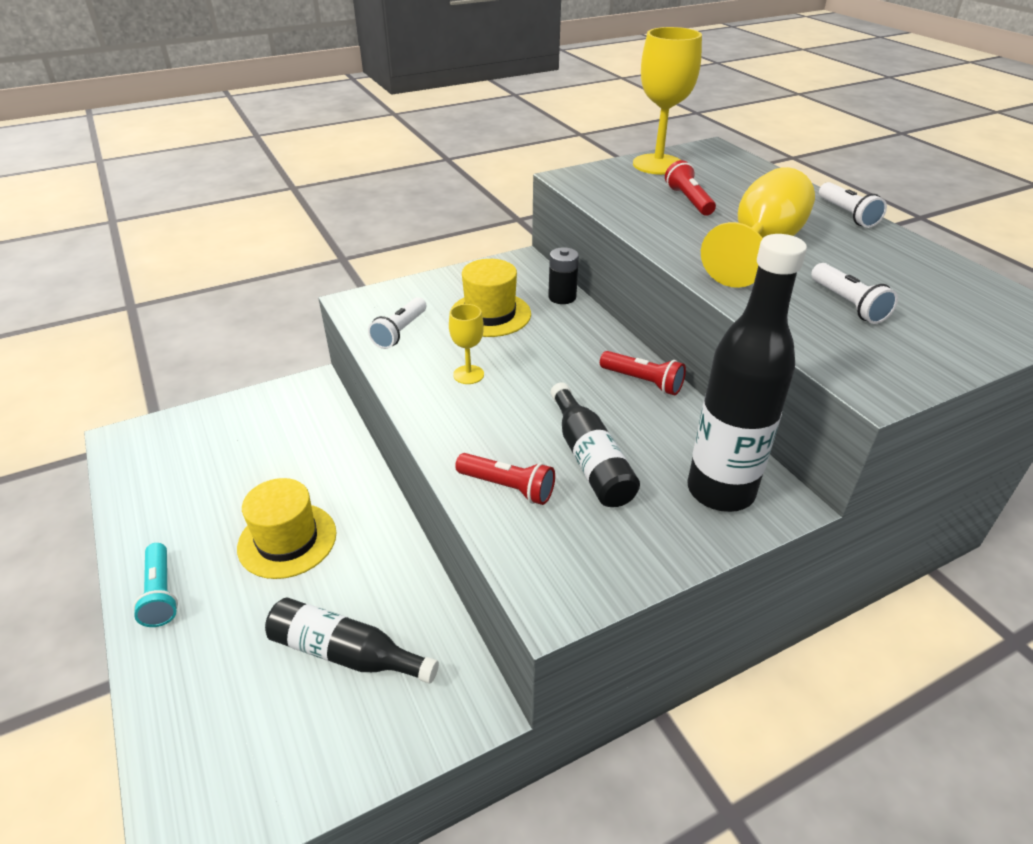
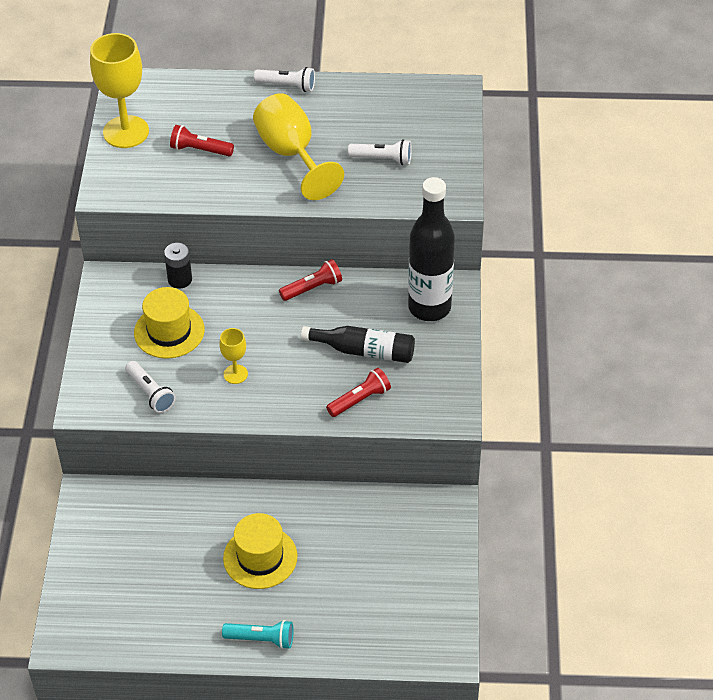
camera: 60 degrees left, 10 degrees up
(345, 653) = (376, 552): black bottle -> none

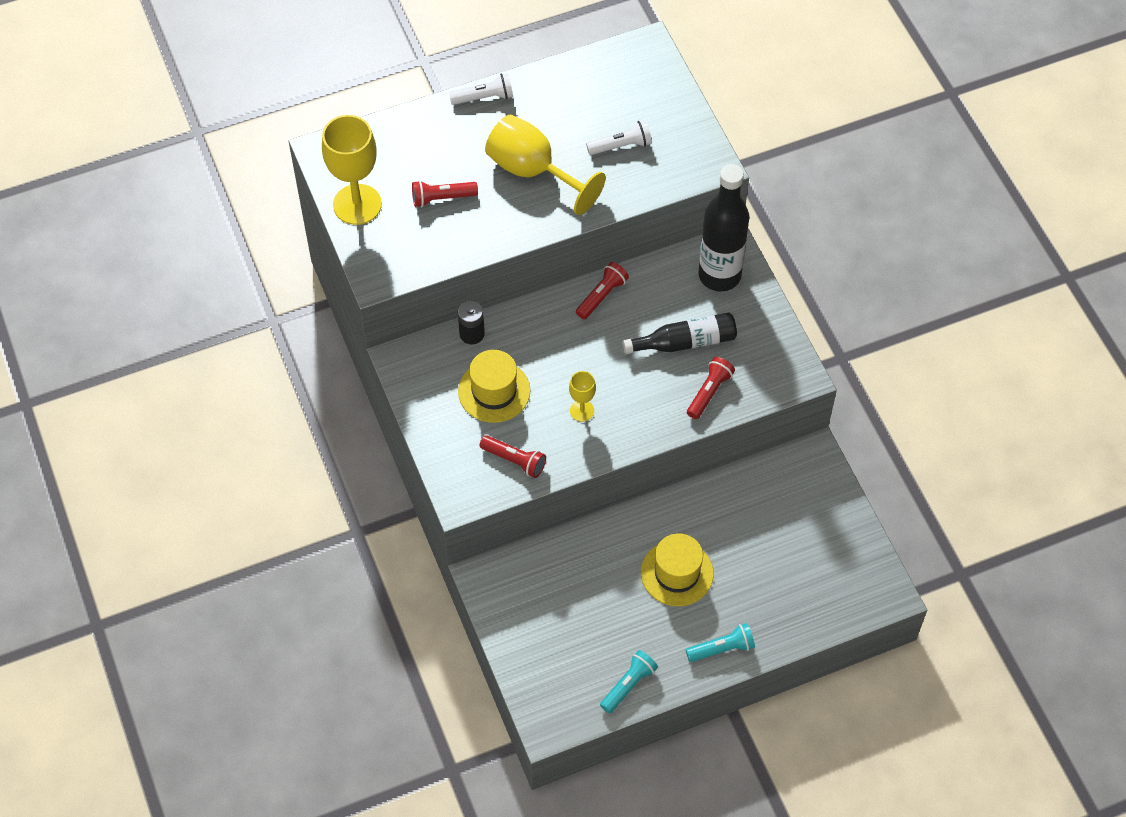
camera: 25 degrees left, 10 degrees up
(150, 393) = (514, 460): white flashlight -> red flashlight
(156, 636) = (628, 685): none -> turquoise flashlight

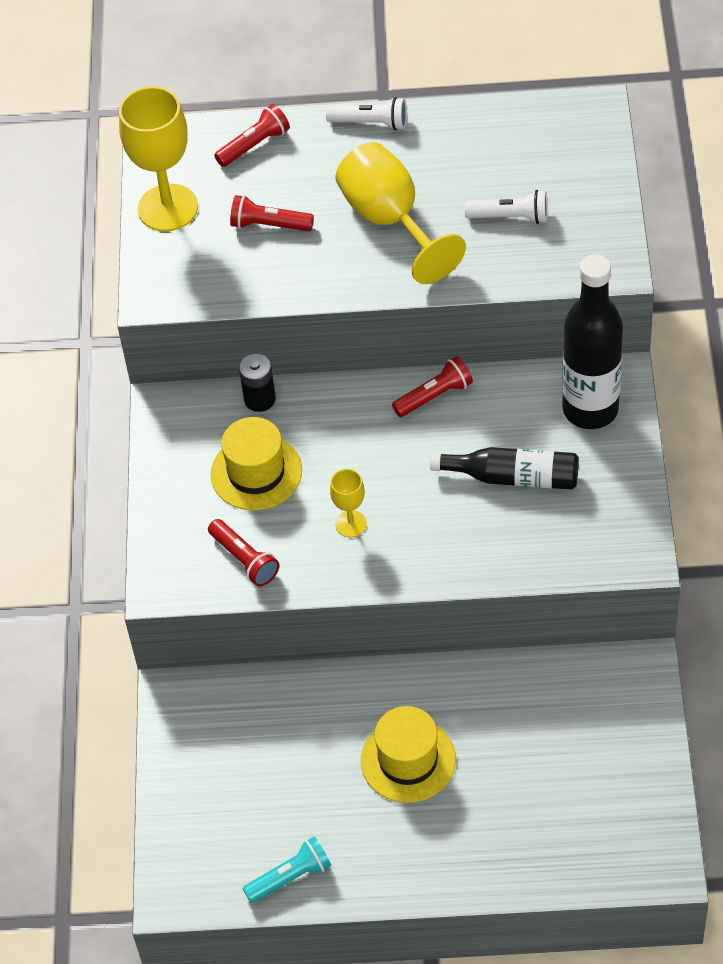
camera: 25 degrees right, 5 degrees down
(709, 392) = (516, 545): red flashlight -> red flashlight (254, 145)
(722, 648) = (424, 869): turquoise flashlight -> none

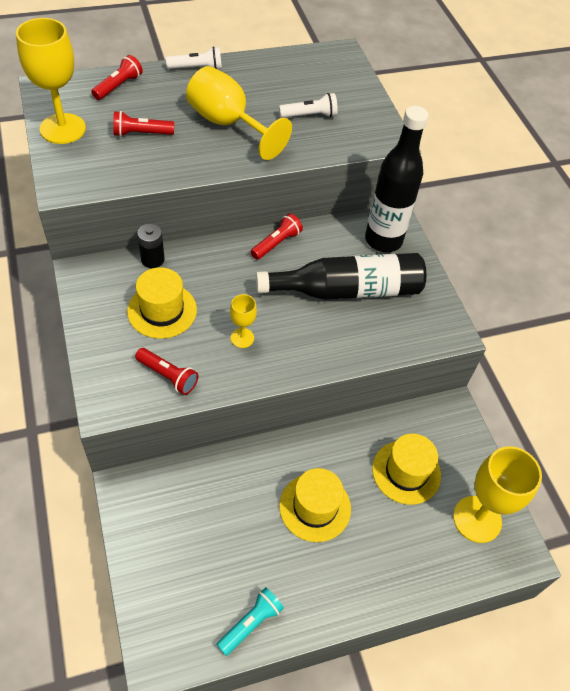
camera: 25 degrees left, 0 degrees up
(513, 477) = (347, 290): black bottle -> black bottle, size x1.57
(545, 738) = (406, 472): none -> yellow hat
(620, 813) = (477, 519): none -> yellow goblet

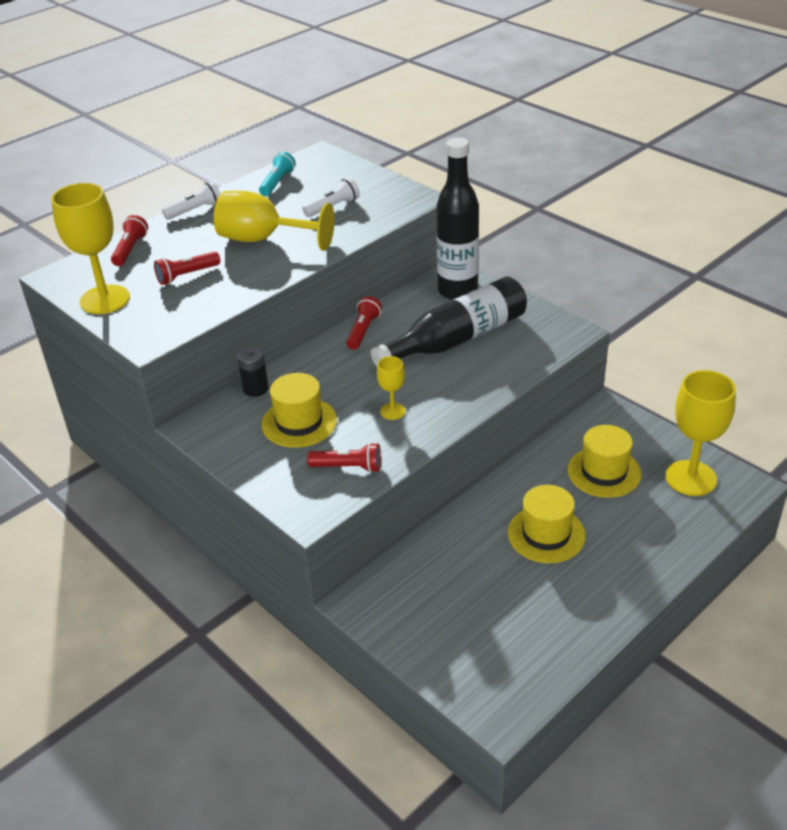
camera: 20 degrees left, 15 degrees down
(251, 623) = (561, 646): turquoise flashlight -> turquoise flashlight (277, 183)

